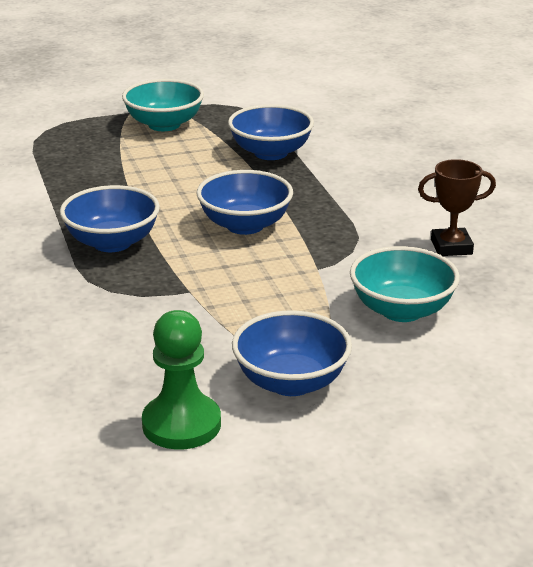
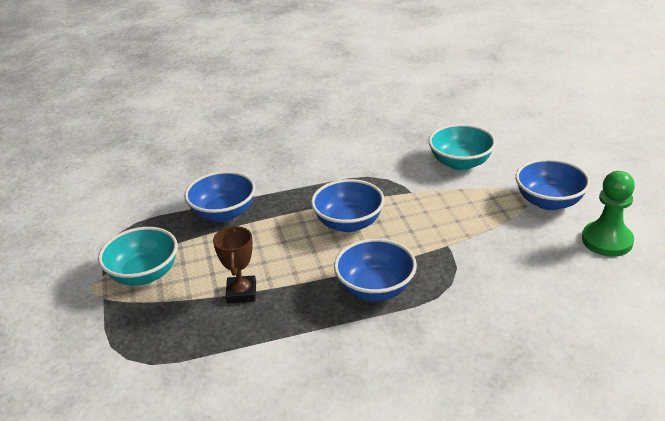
camera: 85 degrees left, 5 degrees up
(451, 247) = (381, 144): brown trophy -> brown trophy (241, 293)

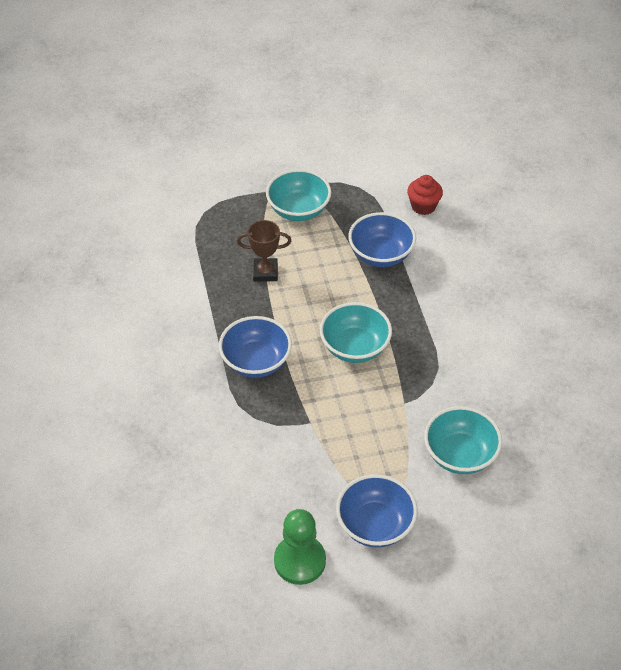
camera: 90 degrees right, 15 degrees up
(159, 190) = (423, 206): none -> red cupcake
(348, 223) = (355, 347): blue bowl -> turquoise bowl

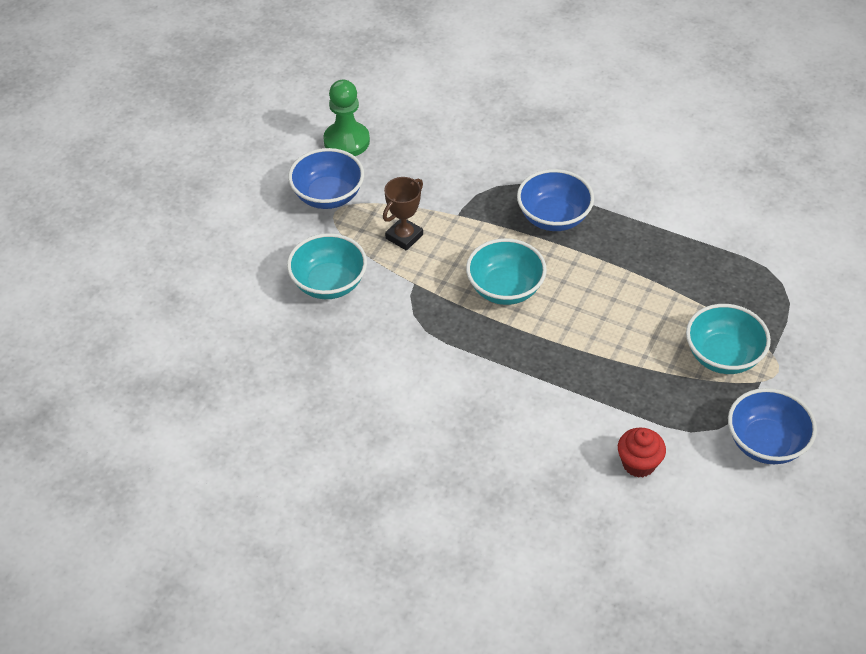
camera: 130 degrees right, 0 degrees up
(265, 272) = (656, 282): brown trophy -> brown trophy (404, 236)
(381, 255) = (600, 381): blue bowl -> blue bowl (766, 443)

